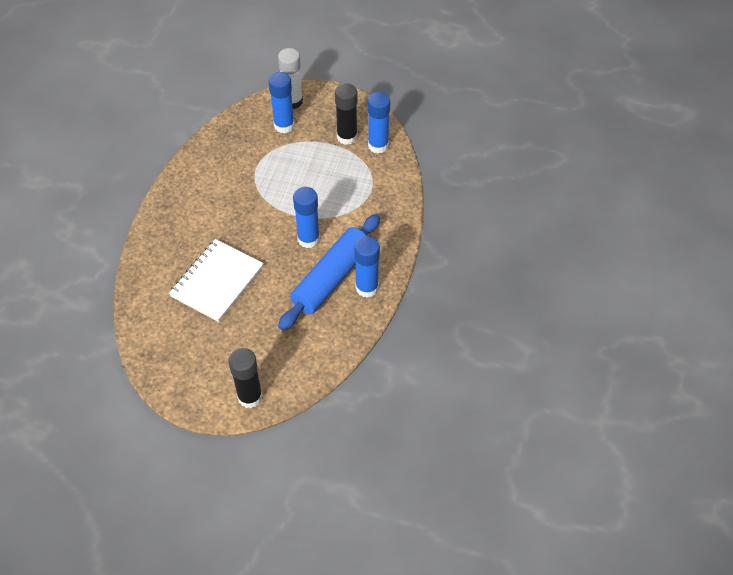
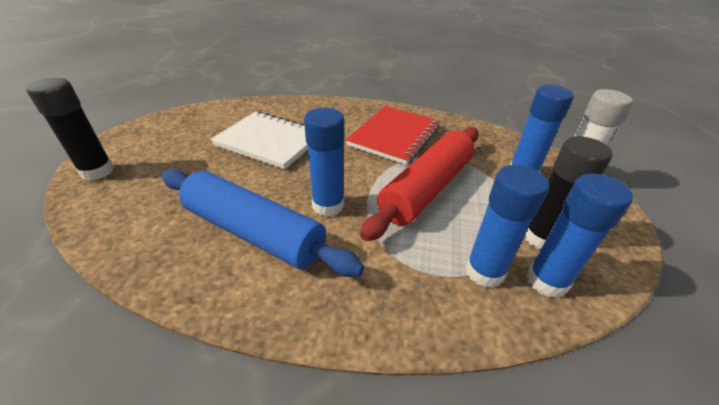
camera: 85 degrees right, 15 degrees down
(221, 192) = (394, 136): none -> red notebook
(296, 182) = (427, 189): none -> red rolling pin
(367, 288) = (224, 277): blue glue stick -> blue glue stick (484, 272)

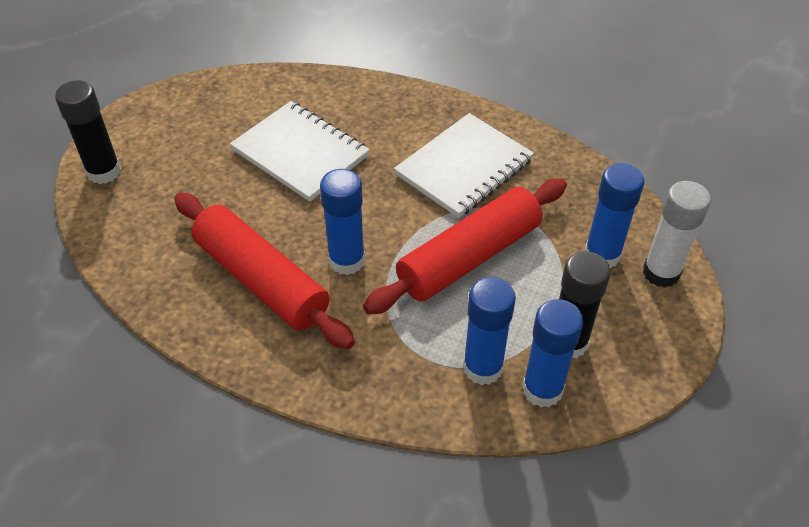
camera: 15 degrees right, 10 degrees up
(254, 232) = (261, 280): blue rolling pin -> red rolling pin
(394, 136) = (464, 167): red notebook -> white notebook

